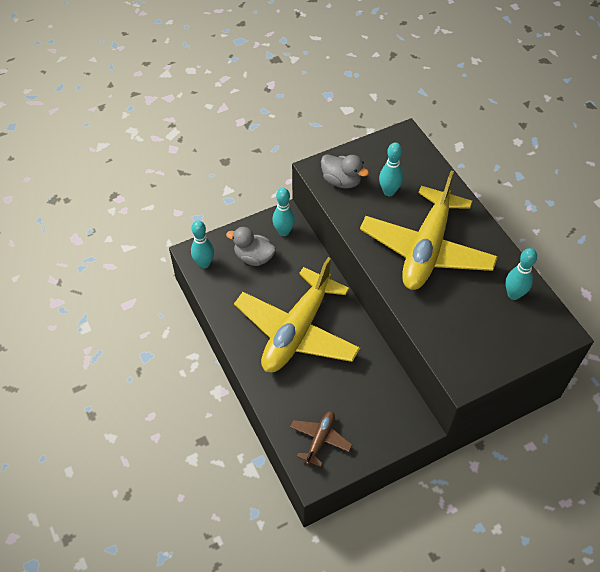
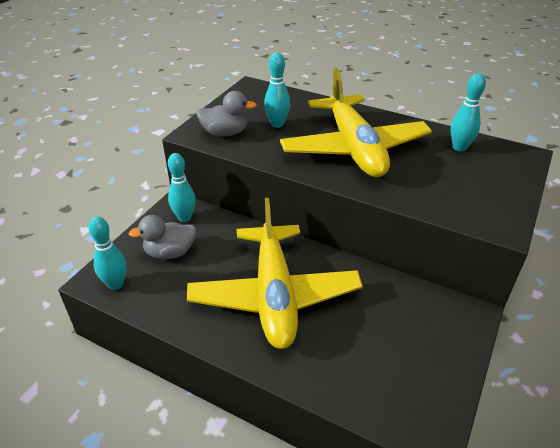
camera: 35 degrees left, 15 degrees down
(320, 439) = (398, 389): brown plane -> none

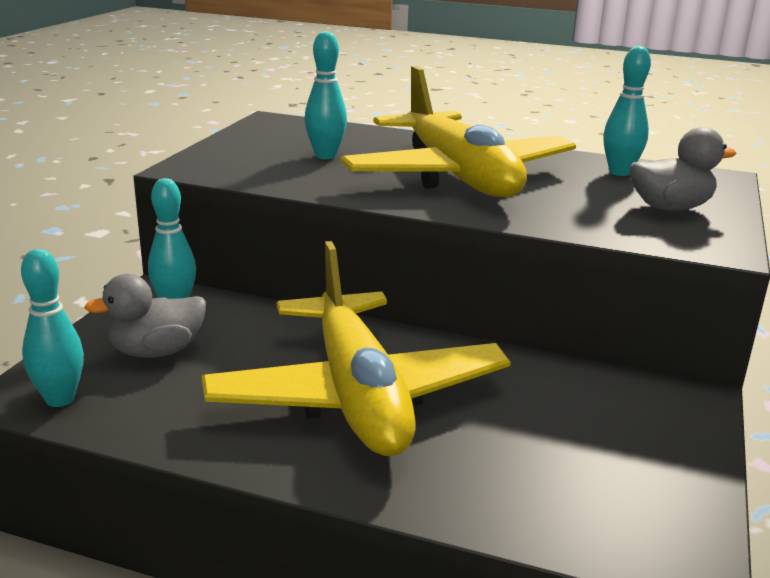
camera: 10 degrees left, 15 degrees down
(225, 133) = (242, 166): grey duck -> grey duck (670, 208)

